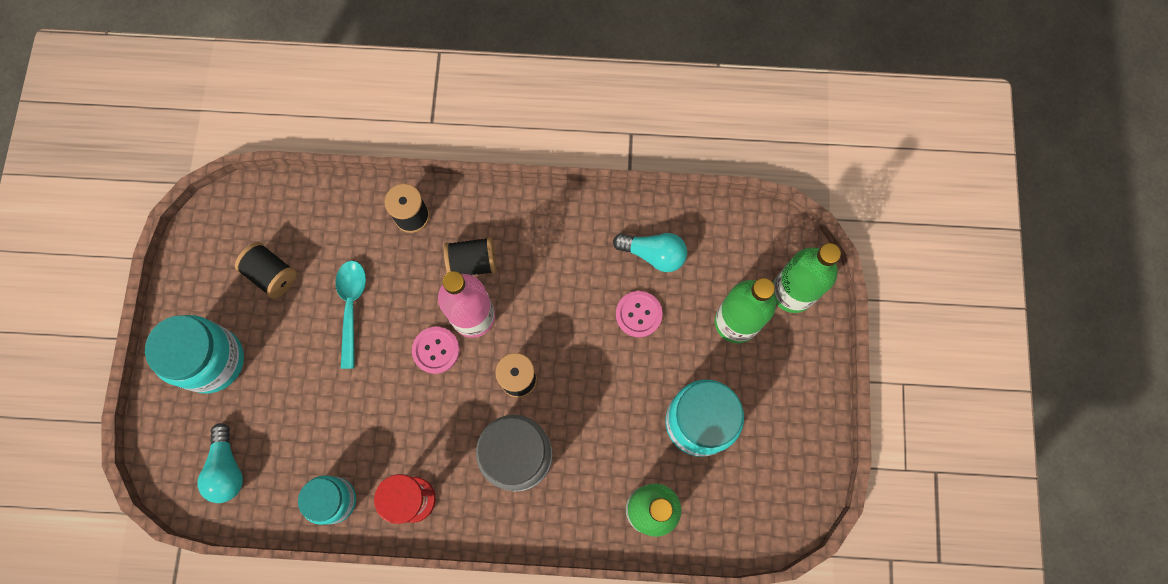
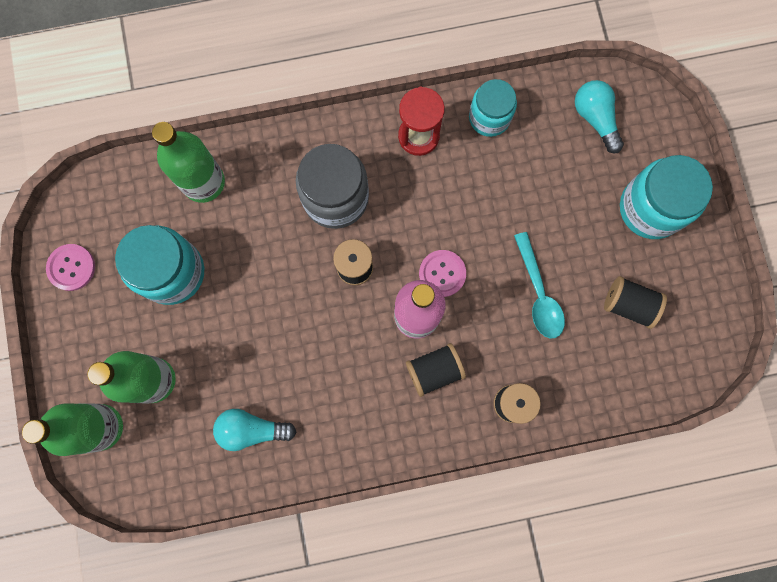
camera: 165 degrees right, 5 degrees up
(638, 314) = (253, 362): pink button -> pink button (71, 267)

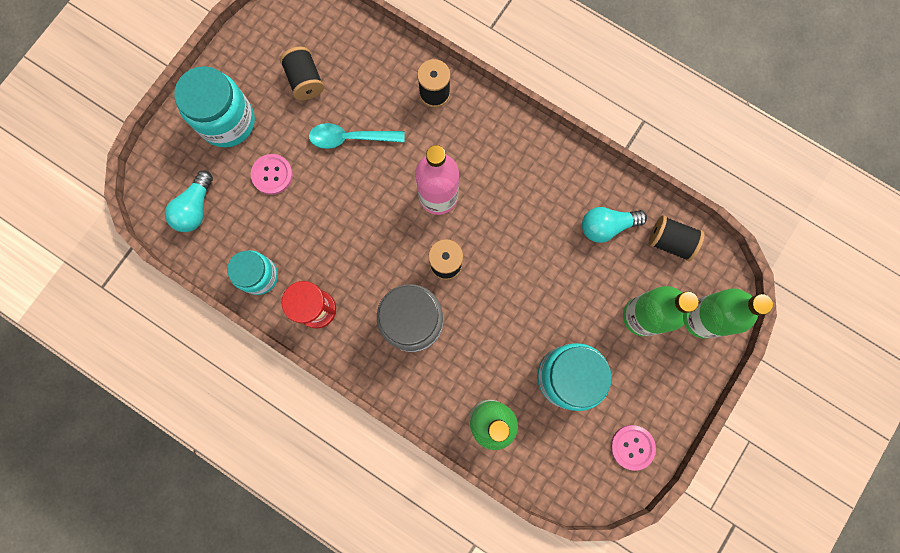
camera: 135 degrees left, 0 degrees up
(251, 429) = (606, 226): turquoise light bulb -> turquoise light bulb turned 120 degrees clockwise
(434, 370) = (461, 154): black spool -> black spool (670, 241)
(442, 273) = (395, 206): pink button -> pink button (272, 175)
(538, 293) = (350, 138): turquoise spoon -> turquoise spoon turned 120 degrees counterclockwise

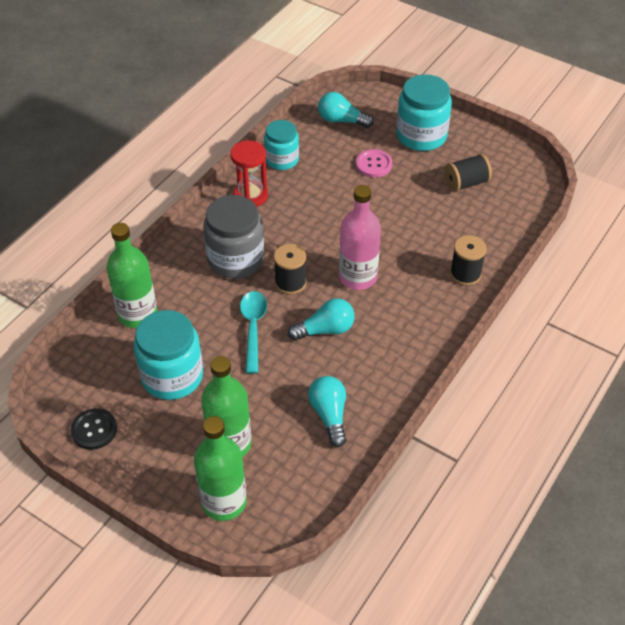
camera: 90 degrees right, 30 degrees down
(350, 138) = (412, 214): turquoise spoon -> turquoise spoon (253, 328)
(507, 229) = (325, 330): none -> turquoise light bulb
(632, 447) = (94, 430): pink button -> black button
(670, 241) = (312, 475): black spool -> none

